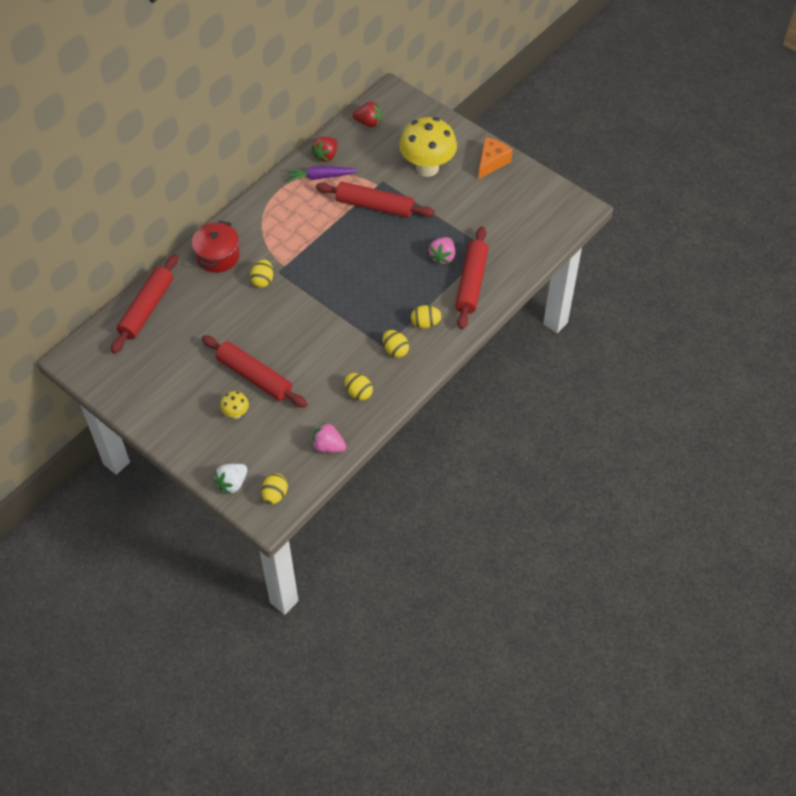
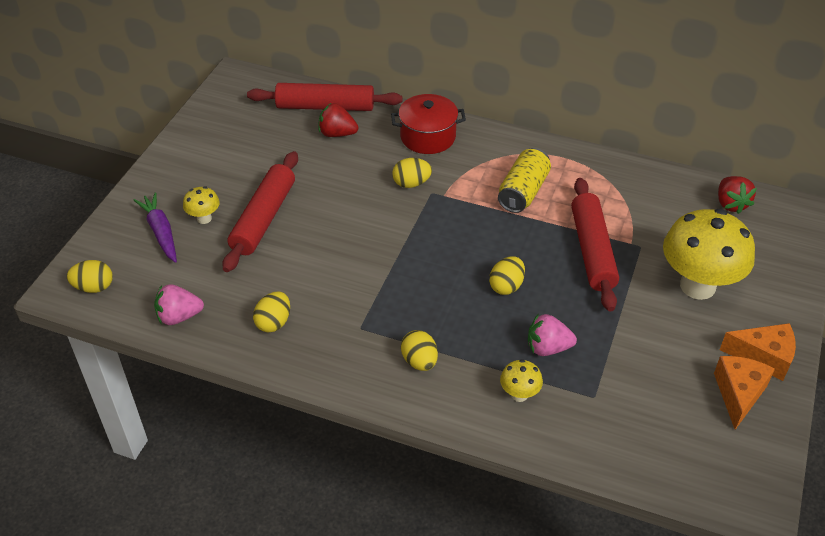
camera: 70 degrees right, 10 degrees down
(232, 483) = (103, 245): white strawberry -> none
(303, 222) = (523, 192): none -> yellow can
(321, 177) = (606, 186): purple carrot -> purple carrot (161, 232)
(326, 156) = (643, 181): red strawberry -> red strawberry (337, 134)
(328, 446) = (179, 316): pink strawberry -> pink strawberry turned 105 degrees counterclockwise
(395, 350) = (359, 341): yellow egg -> yellow egg (506, 286)
(471, 283) = (519, 394): red rolling pin -> yellow mushroom
(512, 184) = (738, 394): none -> orange cheese

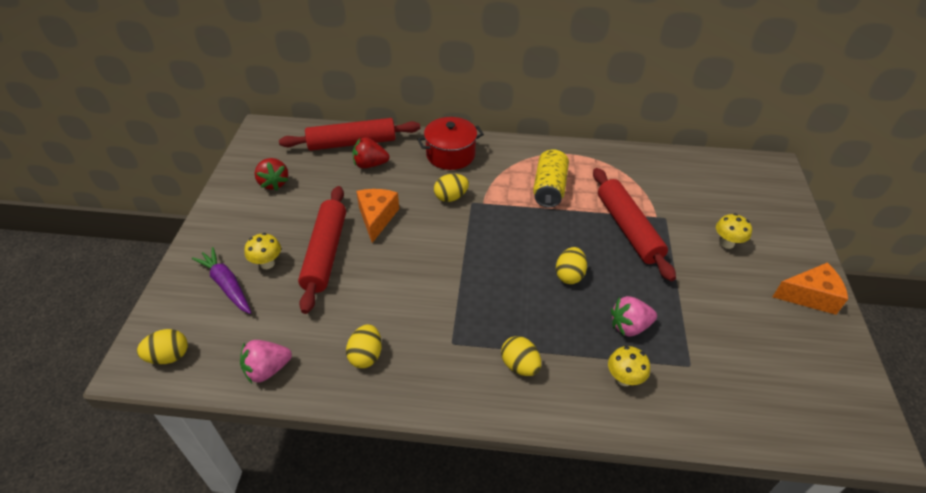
camera: 15 degrees left, 0 degrees up
(697, 286) = (727, 243): yellow mushroom -> yellow mushroom, size x0.44
(730, 204) = (718, 170): red strawberry -> red strawberry (274, 183)
(738, 394) = (808, 335): orange cheese -> orange cheese (377, 218)

